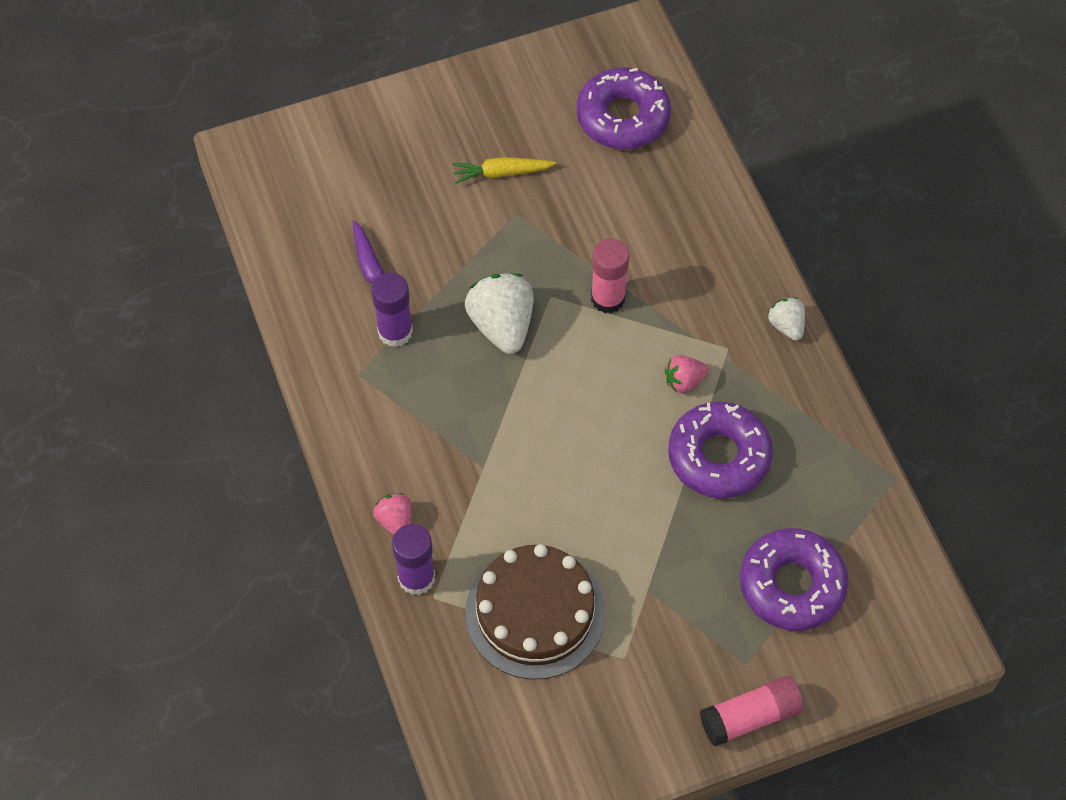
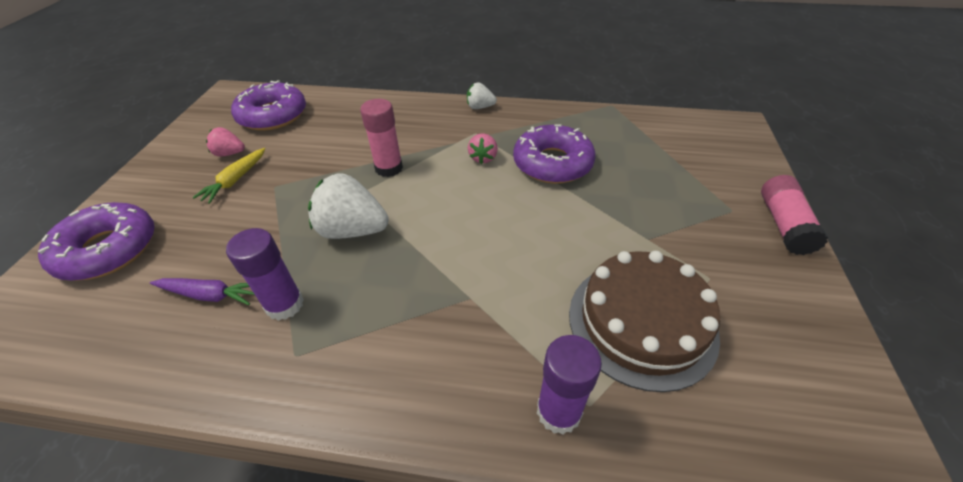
camera: 60 degrees left, 15 degrees down
(395, 521) = (480, 400): pink strawberry -> pink strawberry (230, 153)
(791, 585) = (672, 167): purple donut -> purple donut (108, 250)

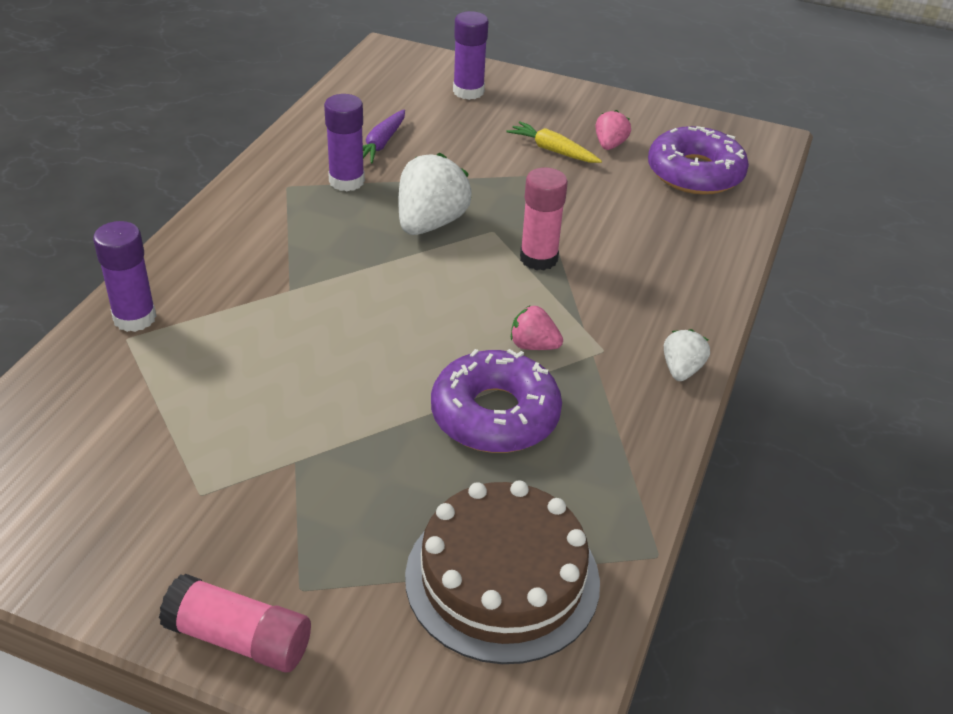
camera: 100 degrees right, 5 degrees down
(108, 250) = (468, 91): purple donut -> purple glue stick
(641, 322) = (182, 405): brown cake -> brown cake (502, 578)

